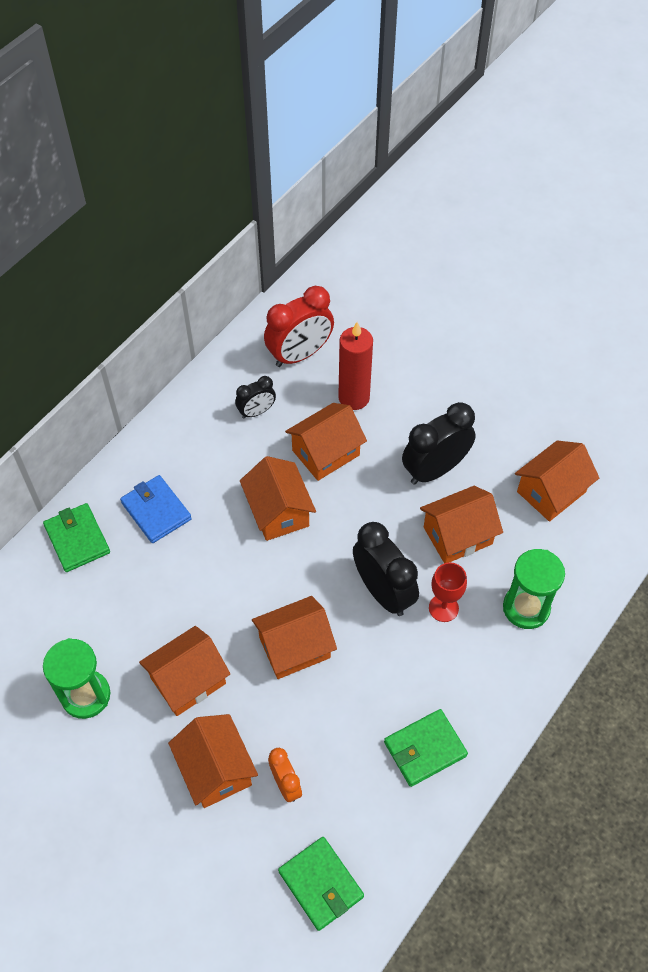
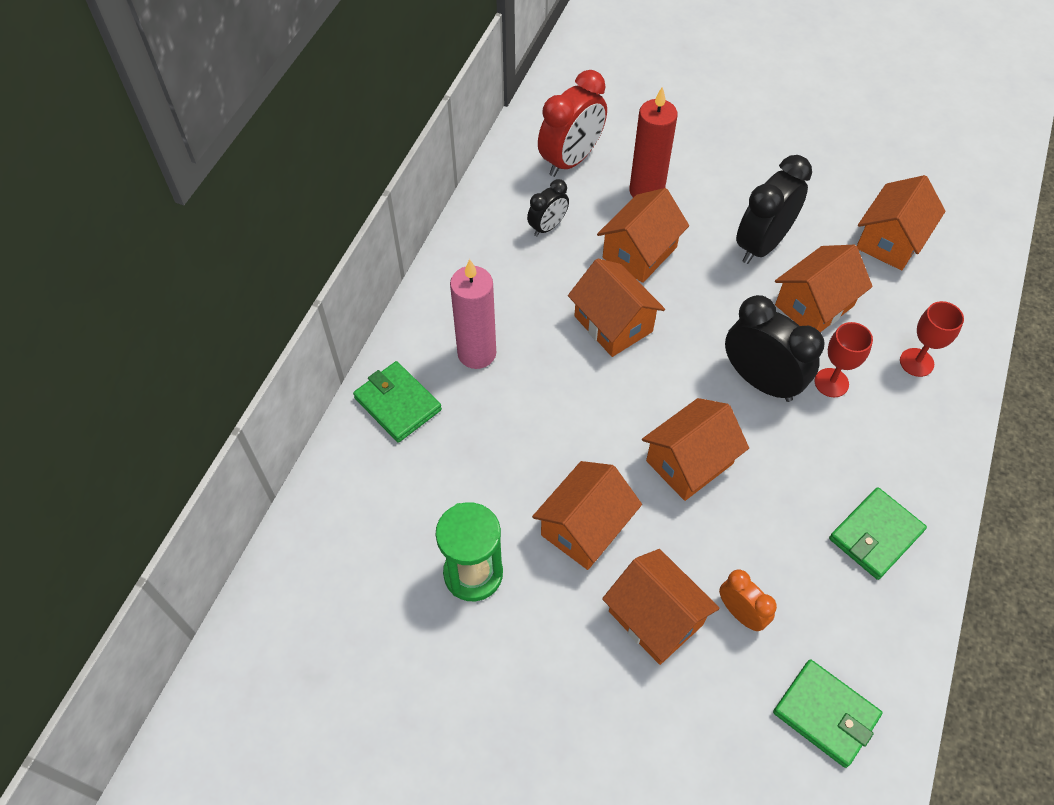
camera: 15 degrees left, 0 degrees up
(156, 511) = (477, 353): blue wallet -> pink candle
(526, 608) = (916, 362): green hourglass -> red goblet

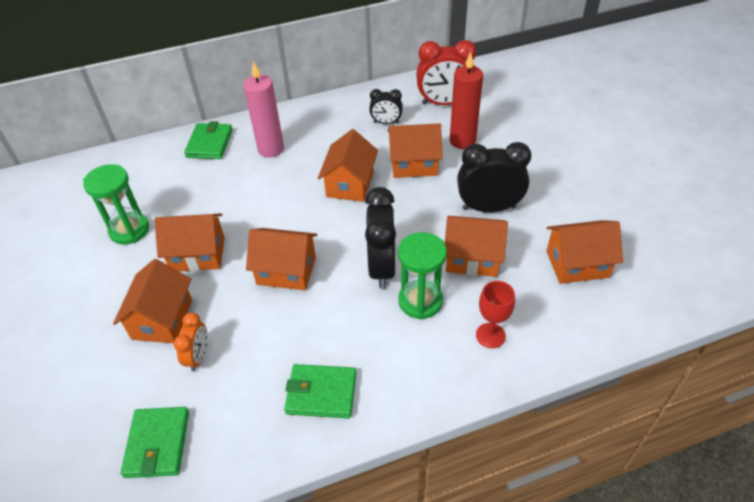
camera: 50 degrees right, 10 degrees down
(831, 382) = (420, 301): red goblet -> green hourglass

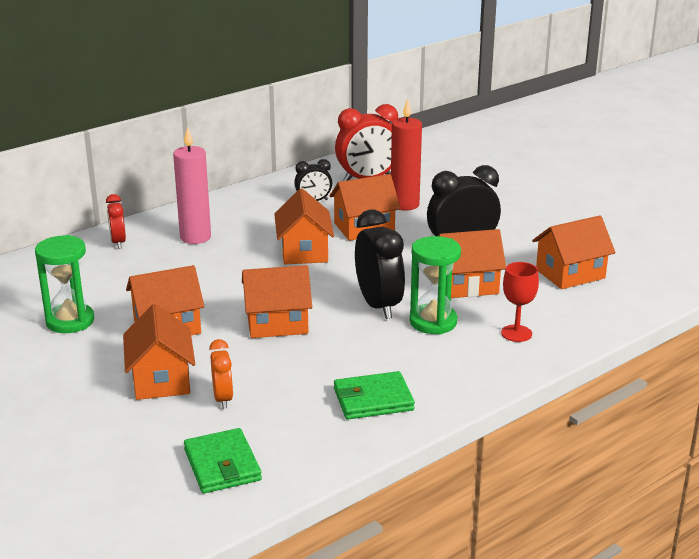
camera: 20 degrees left, 20 degrees down
(209, 143) = (118, 242): green wallet -> red clock

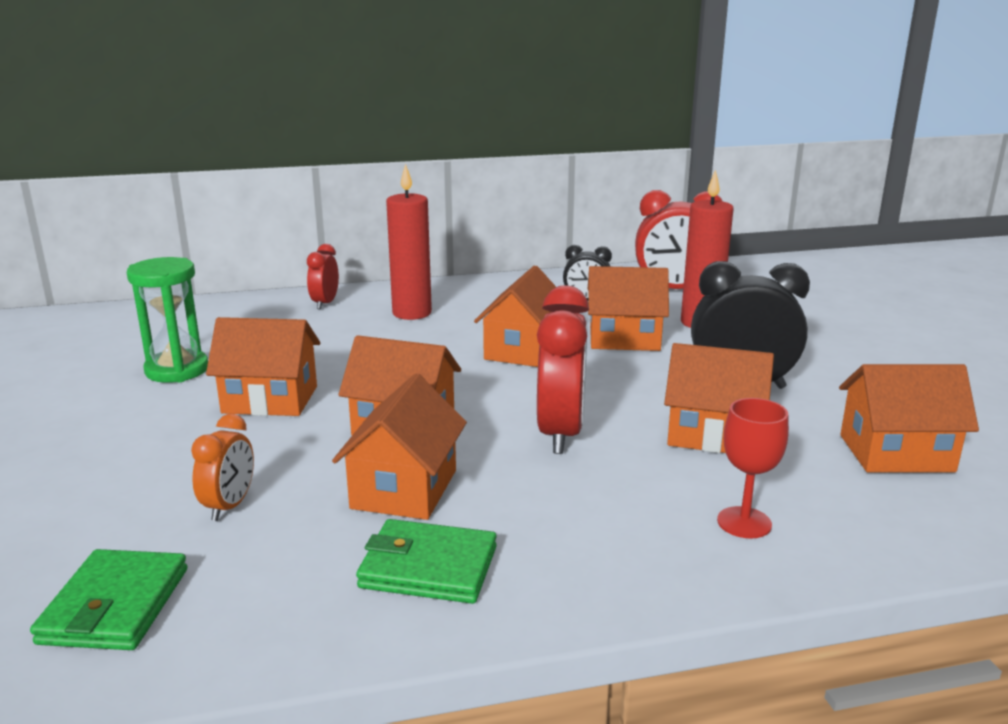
camera: 25 degrees right, 5 degrees down
(161, 379) = (187, 460): orange house -> orange house (404, 489)
(195, 237) = (412, 313): pink candle -> red candle
(378, 305) = (561, 433): black clock -> red clock
(433, 322) = (621, 474): green hourglass -> none

